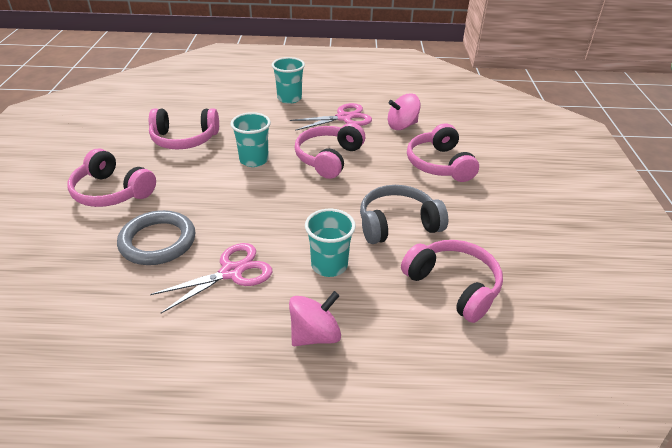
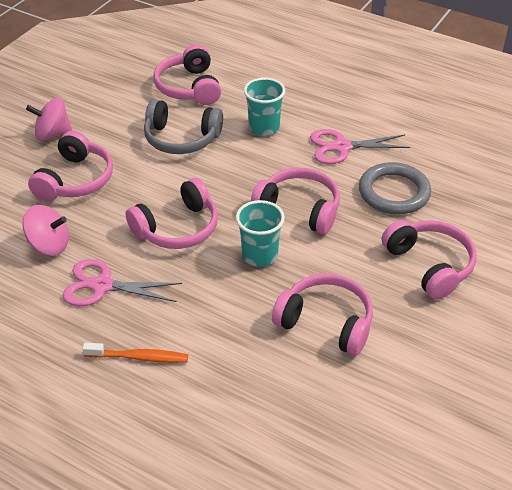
camera: 150 degrees left, 5 degrees up
(242, 199) = (299, 209): none -> pink headphones
(289, 98) = (139, 357): turquoise cup -> orange toothbrush
(315, 335) = (306, 92): pink spinning top -> pink spinning top (52, 134)

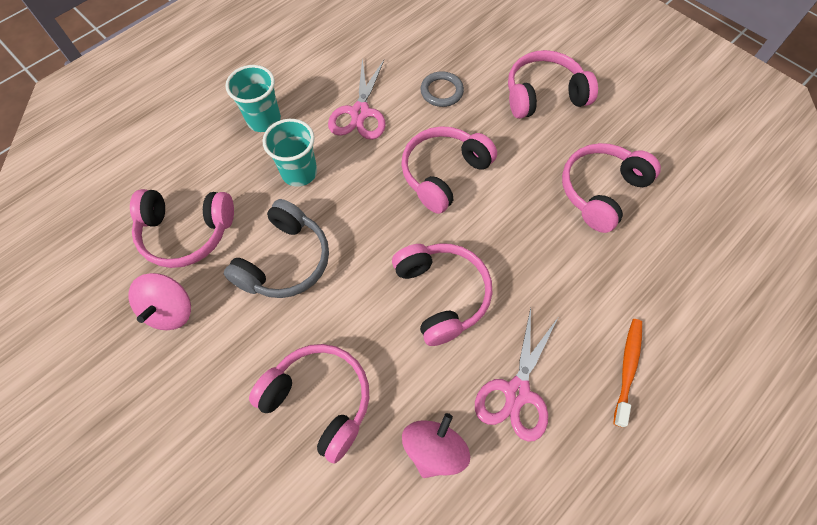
camera: 75 degrees left, 20 degrees up
(52, 134) = (209, 420): pink spinning top -> pink spinning top (170, 310)
(259, 255) = (502, 224): turquoise cup -> turquoise cup (264, 120)
(394, 192) = (441, 91): grey ring -> grey ring, size x0.61

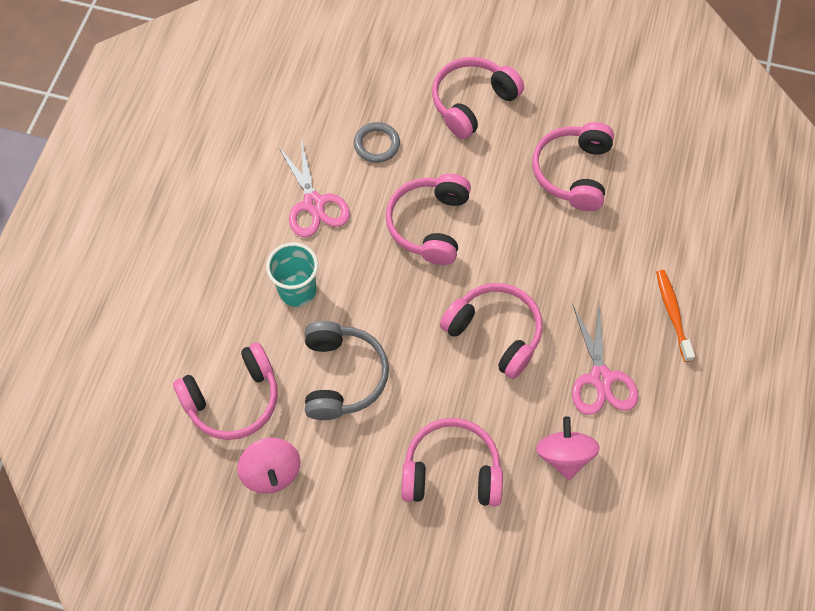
camera: 30 degrees left, 0 degrees up
(264, 120) = (225, 257): turquoise cup -> none

